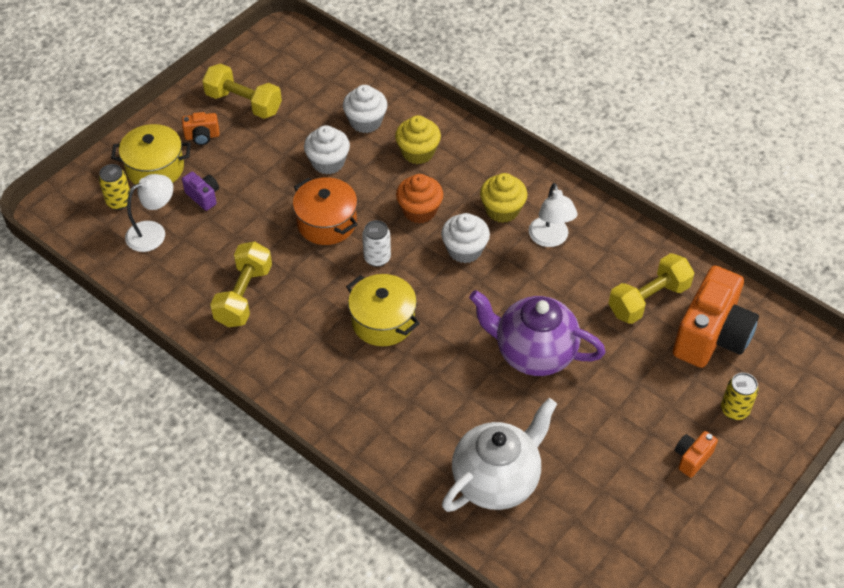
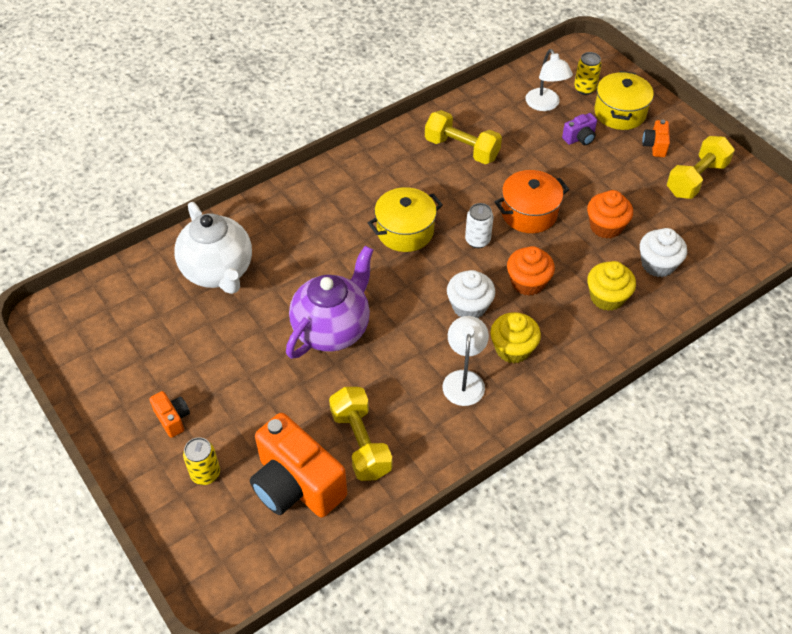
camera: 105 degrees right, 0 degrees up
(328, 162) = (606, 226): white cupcake -> orange cupcake
(550, 239) = (464, 379): white lamp -> white lamp turned 90 degrees clockwise

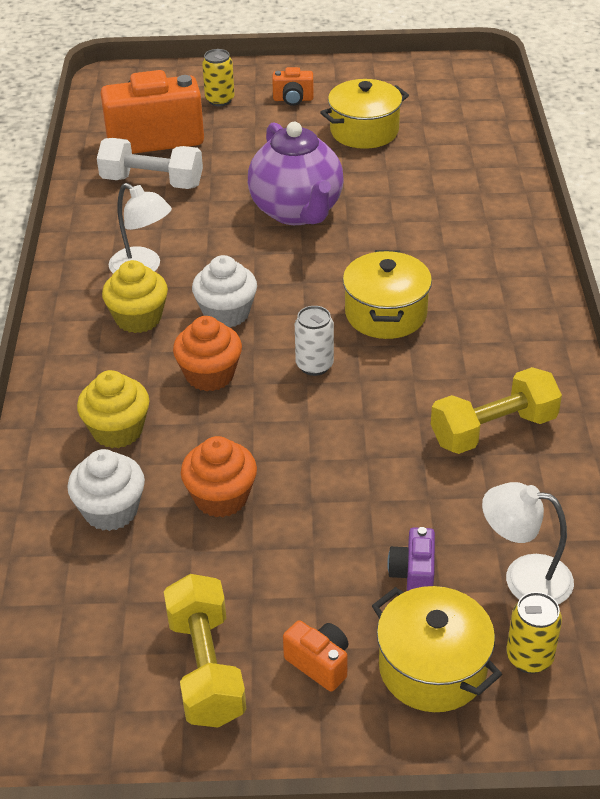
camera: 125 degrees right, 10 degrees down
(195, 344) = (364, 131): none -> yellow pot
(218, 272) = (447, 169): white teapot -> none
(361, 443) = (152, 182): yellow dumbbell -> white dumbbell
(529, 213) = (315, 434): orange pot -> none

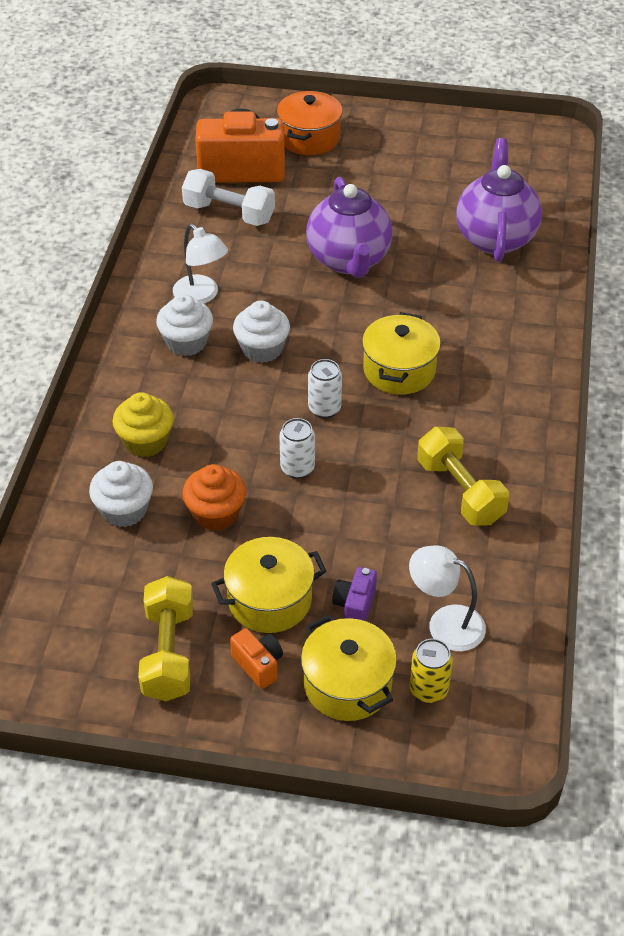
camera: 10 degrees right, 5 degrees up
(138, 318) = (186, 342): yellow cupcake -> white cupcake
(210, 375) = (234, 404): orange cupcake -> none
(220, 100) = (309, 138): yellow can -> orange pot
(293, 99) = (376, 146): orange camera -> none
(302, 433) = (297, 468): none -> white can
(364, 131) = (431, 188): yellow pot -> yellow pot (269, 600)
(447, 170) = (495, 238): none -> purple teapot
(493, 430) = (460, 491): yellow dumbbell -> yellow dumbbell turned 75 degrees clockwise

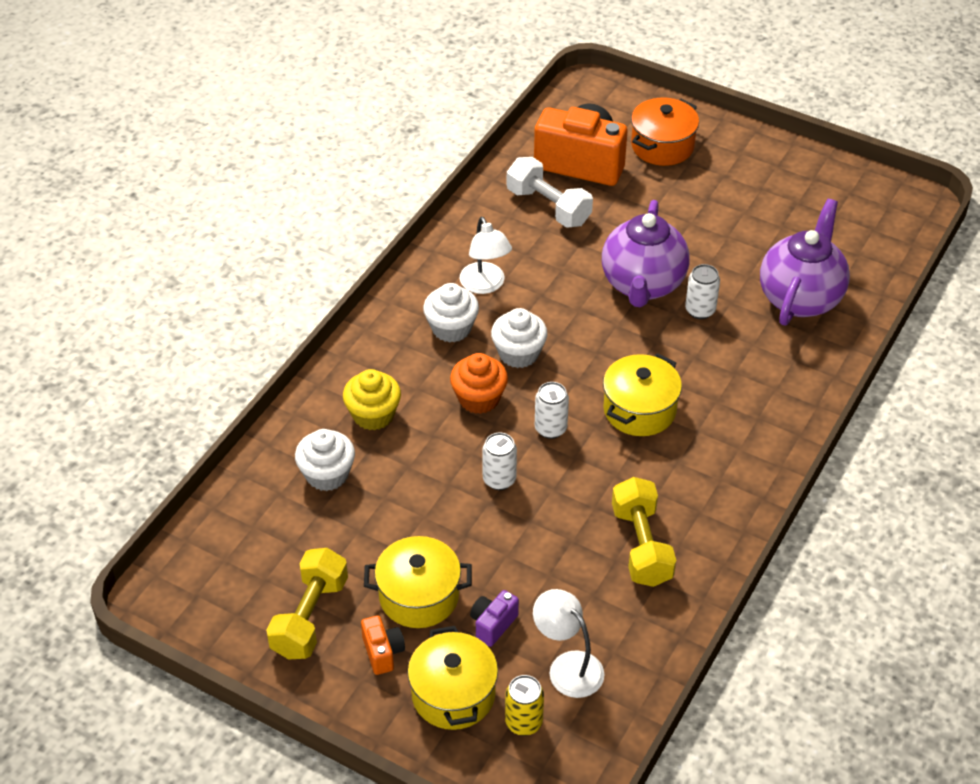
camera: 20 degrees right, 0 degrees up
(216, 513) = (406, 501): orange cupcake -> orange cupcake (479, 398)
(412, 270) = (700, 310): none -> white can

